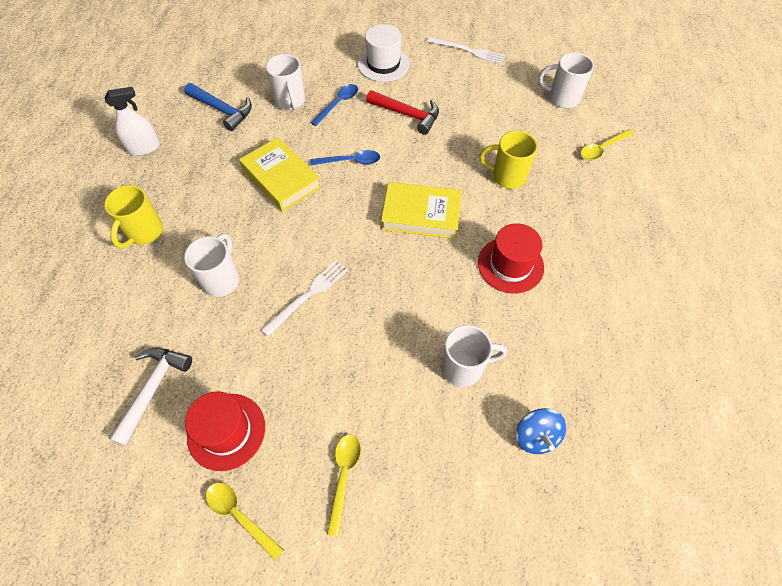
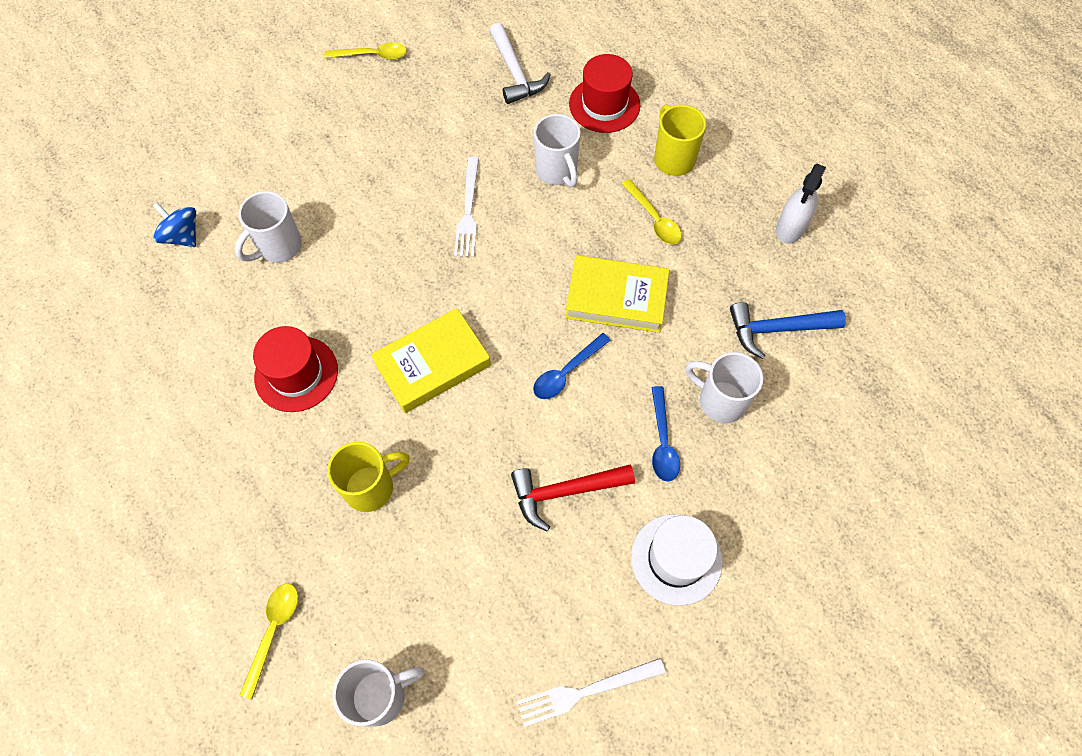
camera: 140 degrees right, 5 degrees up
(226, 431) = (431, 86): red hat -> red hat (604, 104)
(344, 476) = (319, 117): yellow spoon -> yellow spoon (654, 219)

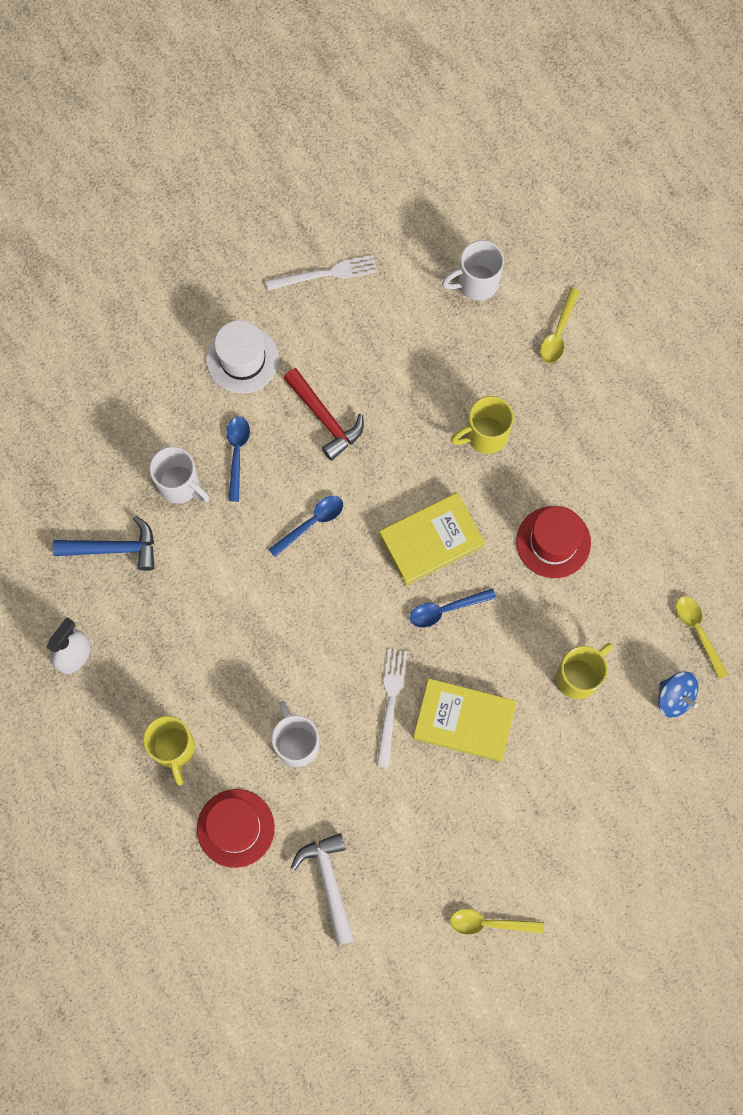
camera: 175 degrees left, 10 degrees up
(278, 247) = (578, 676): white mug -> yellow mug
(415, 297) = (446, 609): none -> blue spoon
(564, 492) = (325, 418): red hammer -> red hammer turned 60 degrees clockwise
(616, 298) = (256, 592): yellow book -> yellow book (464, 721)
(654, 219) = (206, 677): yellow spoon -> yellow spoon (698, 631)

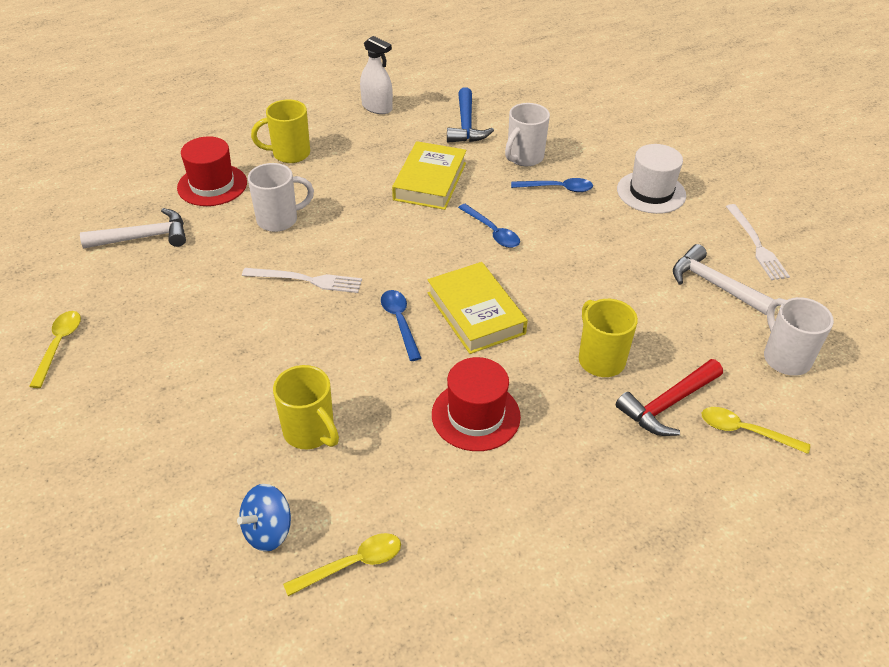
camera: 90 degrees right, 30 degrees down
(325, 418) = (600, 242): red hammer -> red hammer (667, 404)
(384, 324) = (713, 284): none -> white hammer
(464, 721) = (277, 333): yellow book -> yellow book (430, 181)

